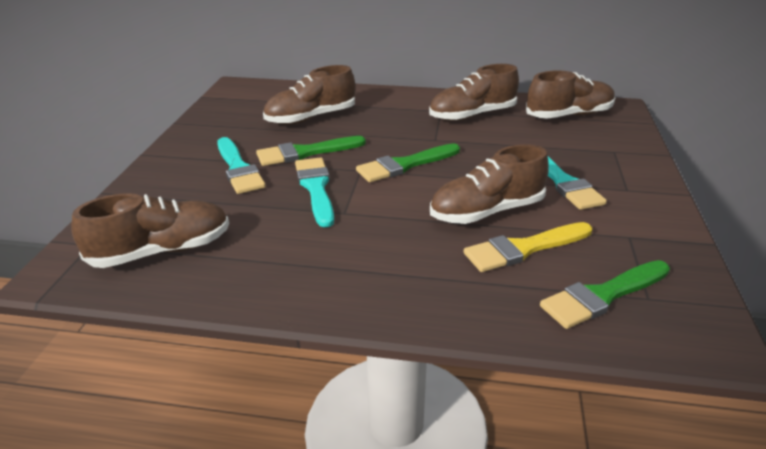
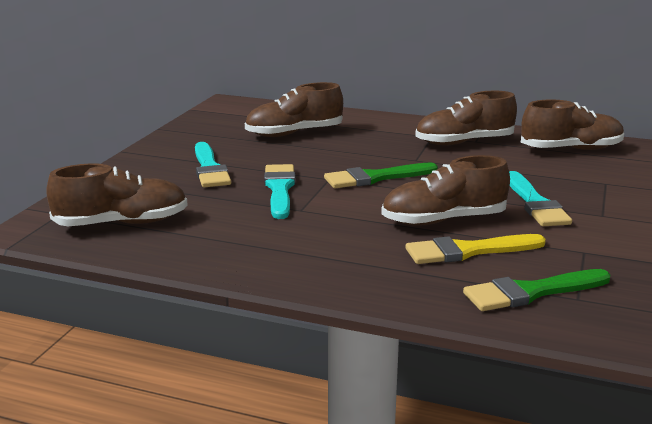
camera: 10 degrees right, 10 degrees down
(305, 153) = (279, 161): green brush -> none

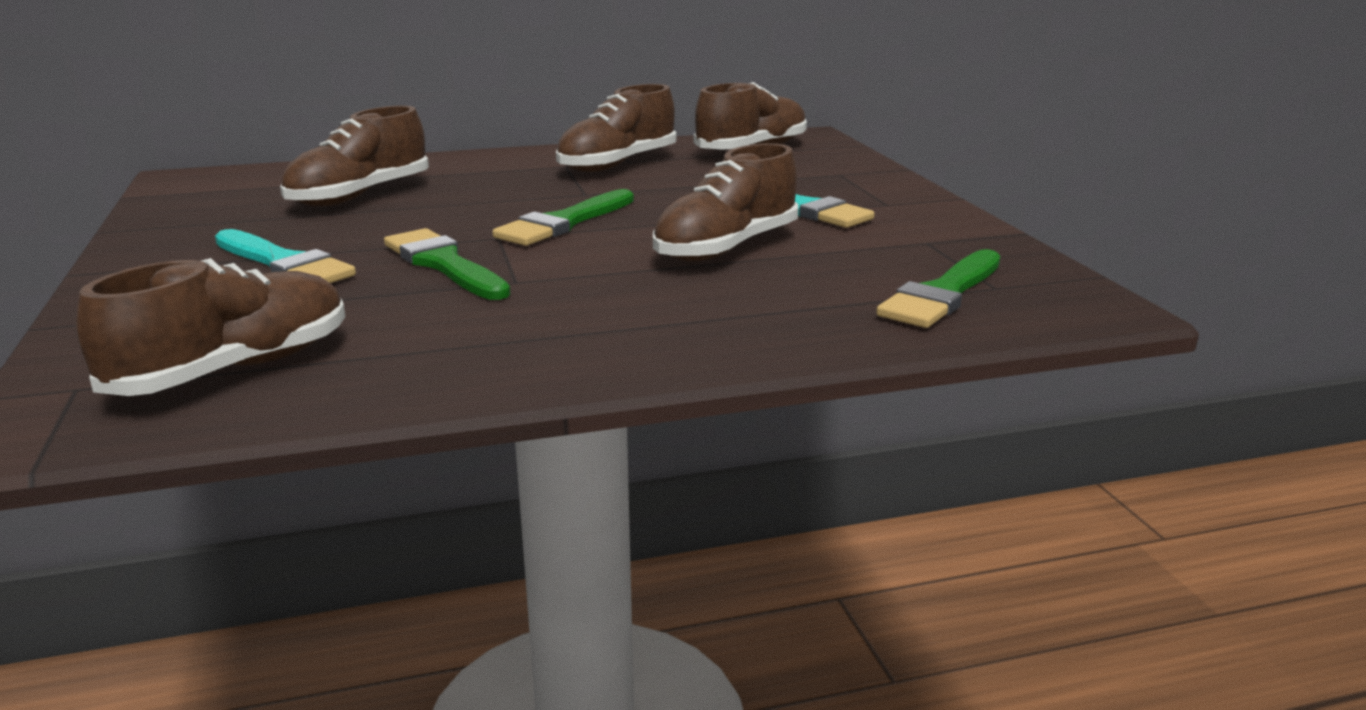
camera: 35 degrees left, 0 degrees up
(279, 189) = (444, 264): turquoise brush -> green brush
(468, 251) = (808, 272): yellow brush -> none

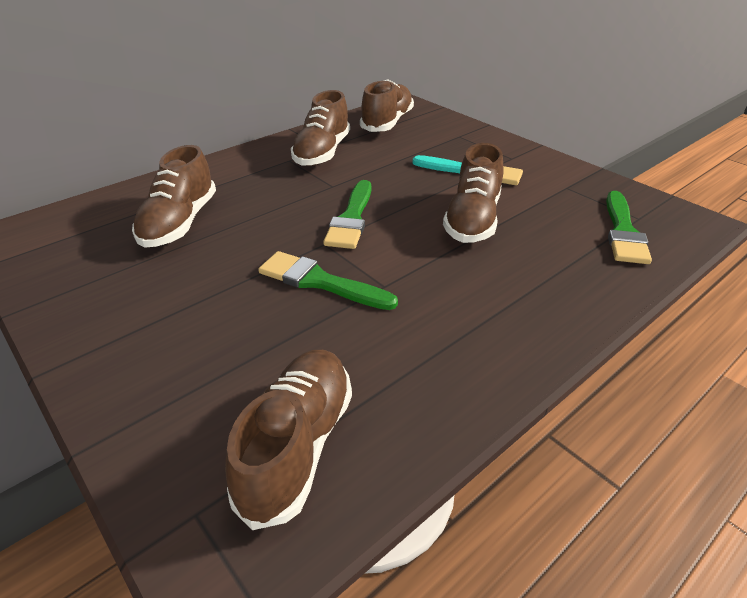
camera: 25 degrees left, 15 degrees up
(284, 264) = (205, 313): turquoise brush -> none

